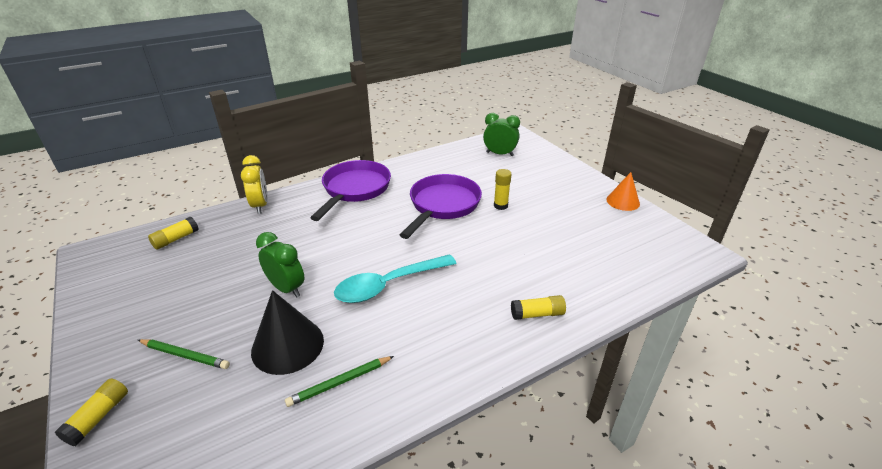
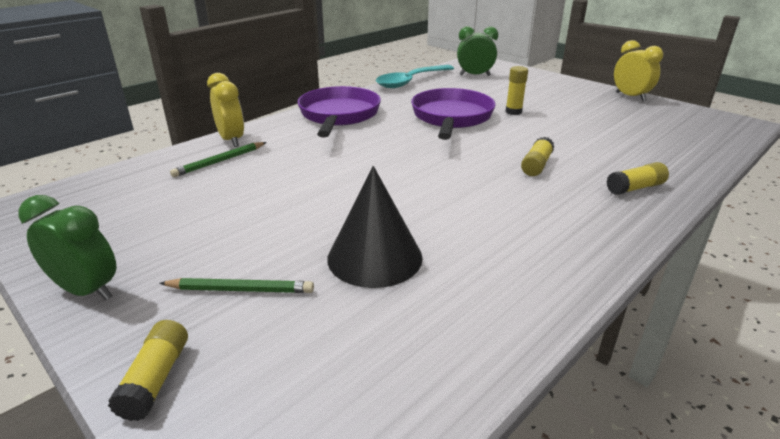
camera: 15 degrees left, 5 degrees down
(176, 239) = (138, 181): yellow glue stick -> yellow glue stick (536, 165)
(286, 288) = (328, 206): green clock -> green clock (87, 291)
(339, 382) = (471, 280): green pencil -> green pencil (219, 161)
(388, 285) = (450, 187): turquoise spoon -> turquoise spoon (411, 81)
(623, 201) = (630, 97): orange cone -> yellow clock

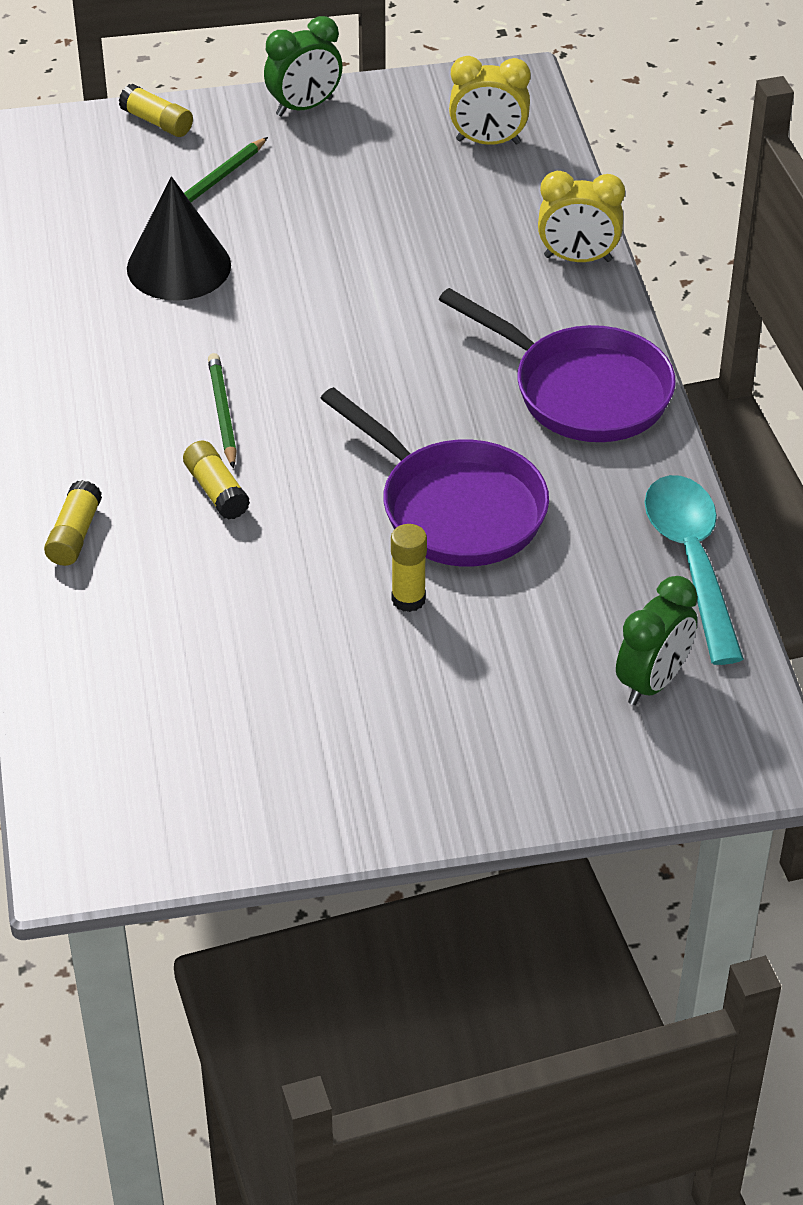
camera: 125 degrees right, 15 degrees up
(219, 161) = (510, 231): green pencil -> green pencil (223, 412)
(630, 97) = (318, 824): yellow clock -> yellow clock (488, 142)

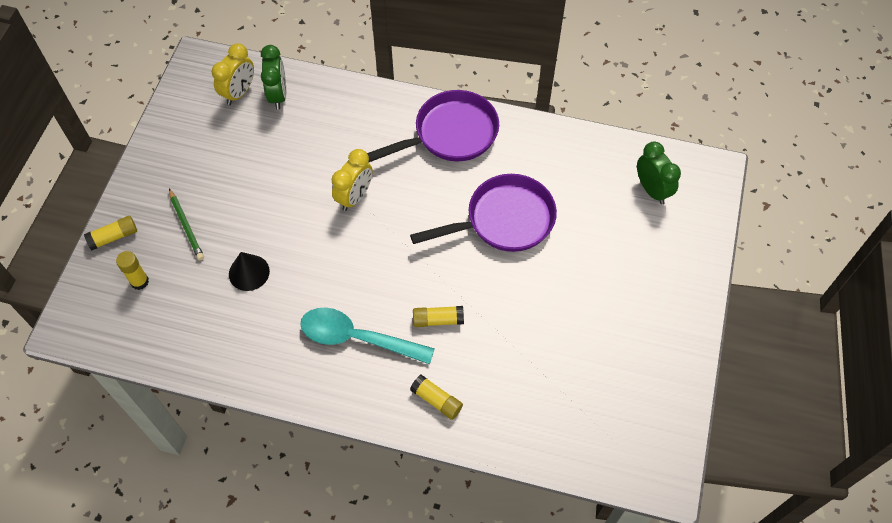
camera: 65 degrees left, 15 degrees up
(179, 266) = (249, 272): black cone -> black cone, size x0.65
(223, 412) = (380, 295): green pencil -> none
(304, 107) = (151, 161): green clock -> green clock (278, 95)
(408, 599) = (556, 264): yellow glue stick -> yellow glue stick (139, 281)
(578, 259) = (354, 95): yellow clock -> yellow clock (354, 197)
(691, 562) = (585, 142): turquoise spoon -> turquoise spoon (357, 338)

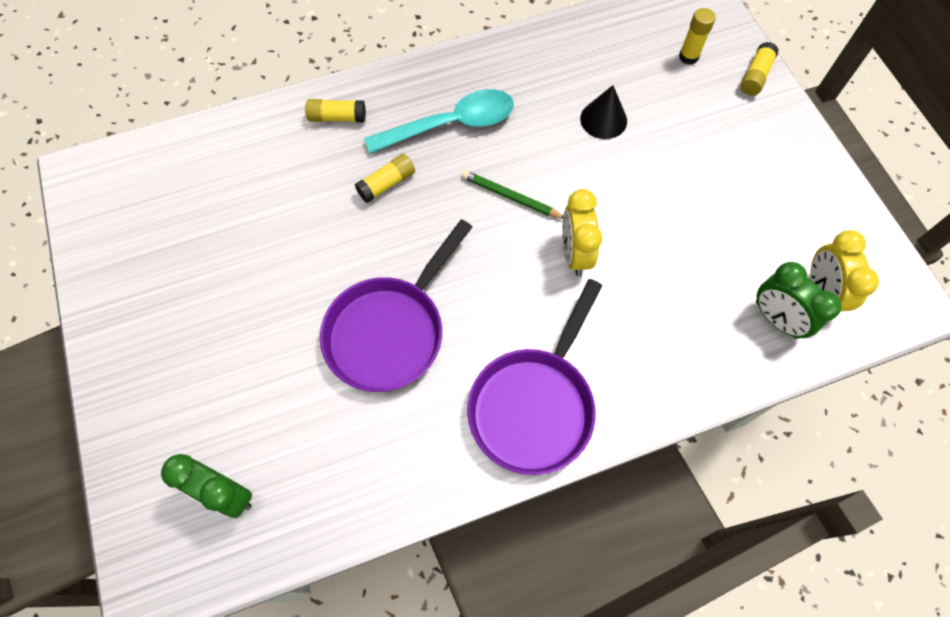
camera: 145 degrees right, 5 degrees up
(186, 226) = (704, 123): green pencil -> green pencil (510, 196)

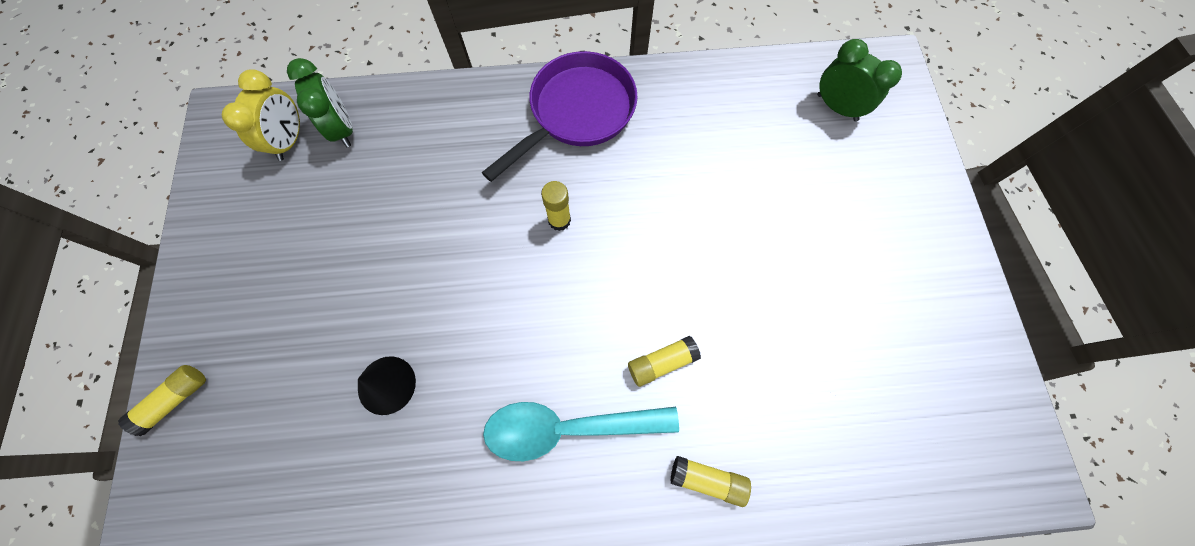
camera: 165 degrees left, 5 degrees up
(390, 331) = (686, 200): purple pan -> none
(510, 196) = (531, 310): green pencil -> none
(575, 253) = (490, 231): yellow clock -> none
(688, 57) = (233, 455): yellow glue stick -> yellow glue stick (559, 220)

